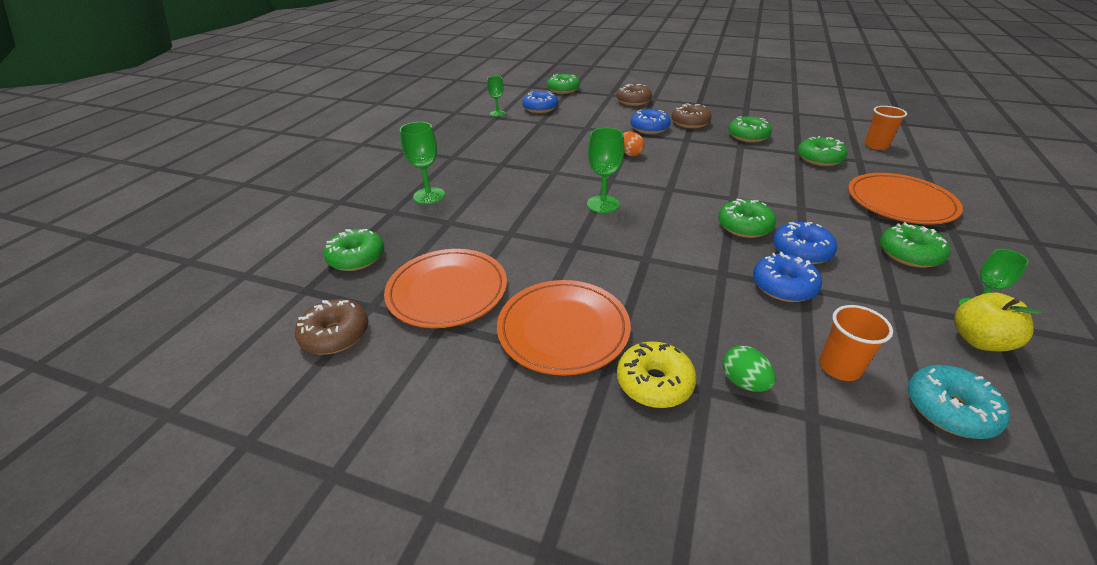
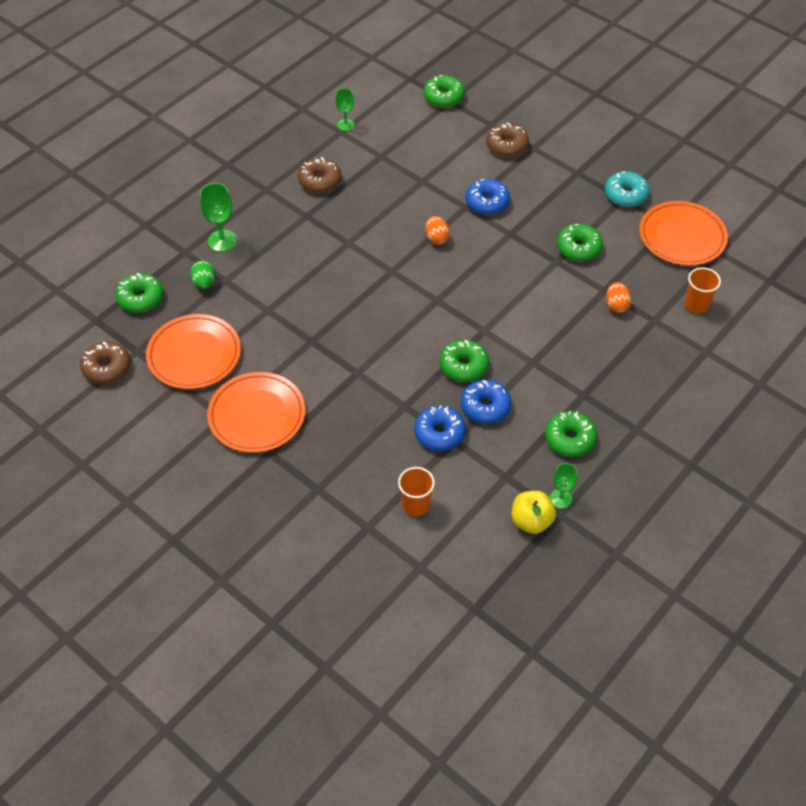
camera: 20 degrees right, 15 degrees up
(540, 108) = (396, 129): blue donut -> none
(603, 204) = (364, 301): green goblet -> none
(654, 382) = (290, 473): yellow donut -> none
(690, 123) = (537, 206): brown donut -> brown donut (320, 181)
(743, 382) = (345, 492): green egg -> green egg (204, 283)
(819, 159) = (616, 305): green donut -> orange egg
(900, 202) = (628, 385): orange plate -> orange plate (682, 236)
(949, 409) = (455, 553): turquoise donut -> turquoise donut (625, 195)

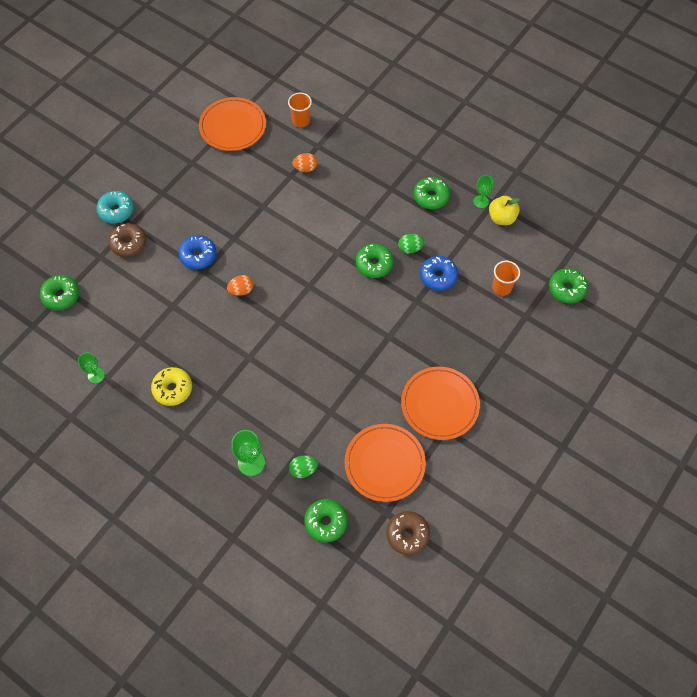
camera: 95 degrees left, 10 degrees up
(320, 181) = (173, 389): brown donut -> yellow donut
(485, 407) = (410, 248): blue donut -> green egg
(578, 248) = (248, 192): green donut -> green donut (566, 289)
(625, 195) = (188, 160): turquoise donut -> turquoise donut (116, 211)

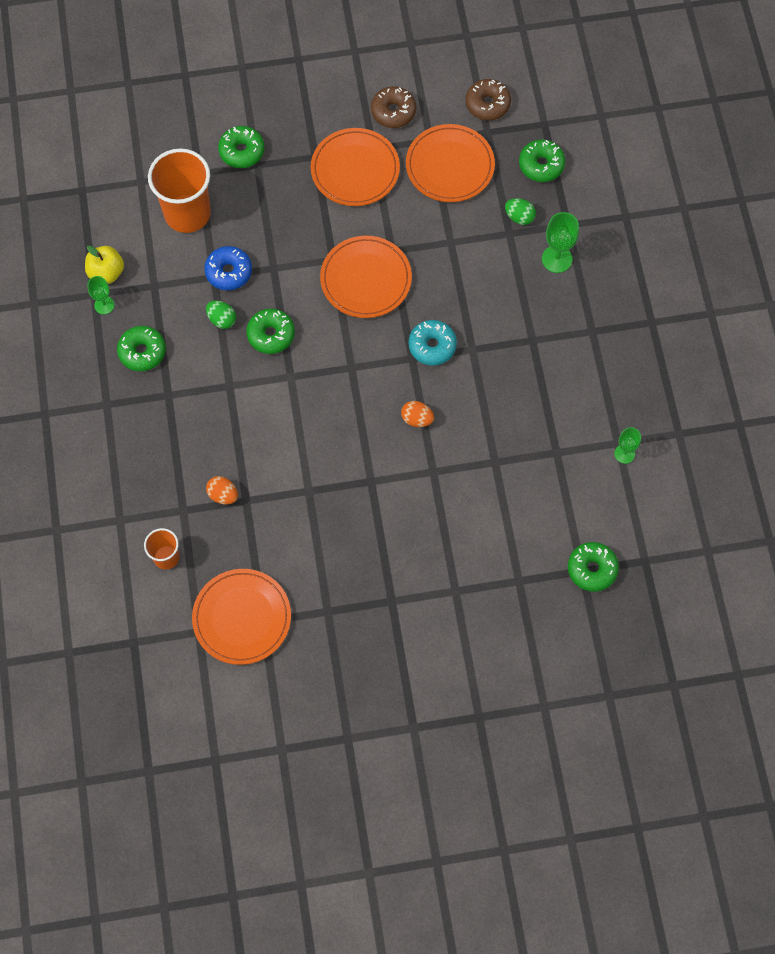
camera: 135 degrees left, 5 degrees up
(116, 211) = (457, 621): turquoise donut -> turquoise donut (432, 346)
(128, 243) = (478, 570): brown donut -> brown donut (393, 112)
(173, 389) = (566, 379): yellow donut -> none
(198, 256) = (423, 493): blue donut -> none
(356, 342) = (366, 279): none -> orange plate
(501, 287) = (187, 213): orange cup -> orange cup, size x1.92
(566, 289) = (136, 163): green donut -> green donut (242, 151)

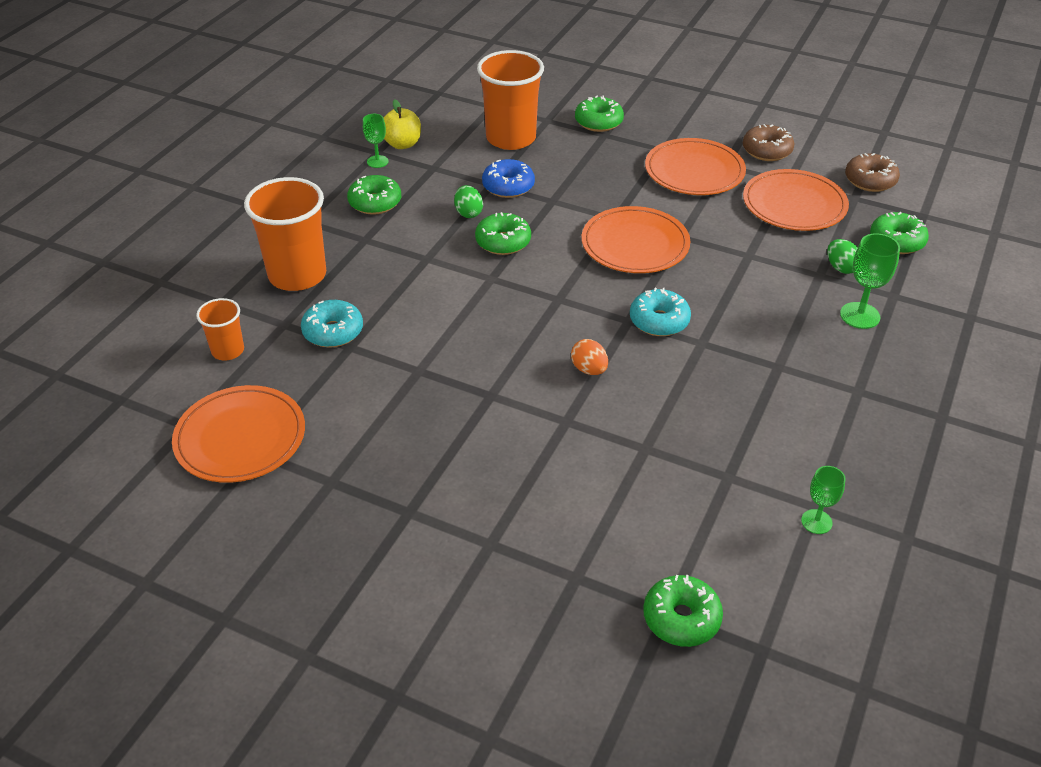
camera: 35 degrees right, 25 degrees down
(150, 460) = (297, 275): none -> orange cup
(223, 495) = (333, 332): orange egg -> turquoise donut

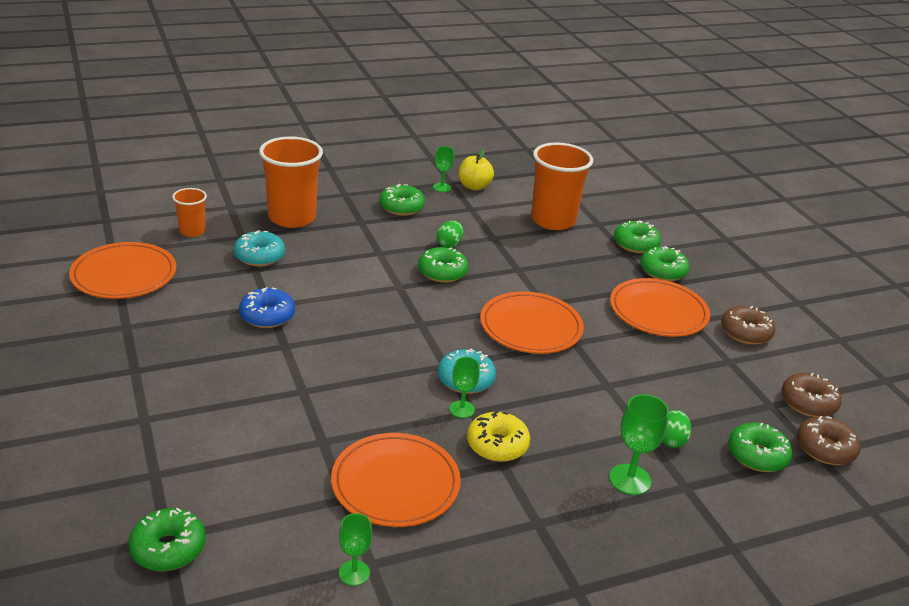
camera: 40 degrees right, 10 degrees down
(508, 186) = (502, 245): blue donut -> blue donut (267, 316)
(589, 369) = (368, 374): orange egg -> none
(649, 134) = (663, 271): none -> green donut
(692, 346) = (462, 409): none -> green goblet
(754, 355) = (497, 445): none -> yellow donut
(794, 204) = (706, 378): orange plate -> orange plate (395, 483)
(921, 208) = (825, 448): none -> brown donut

